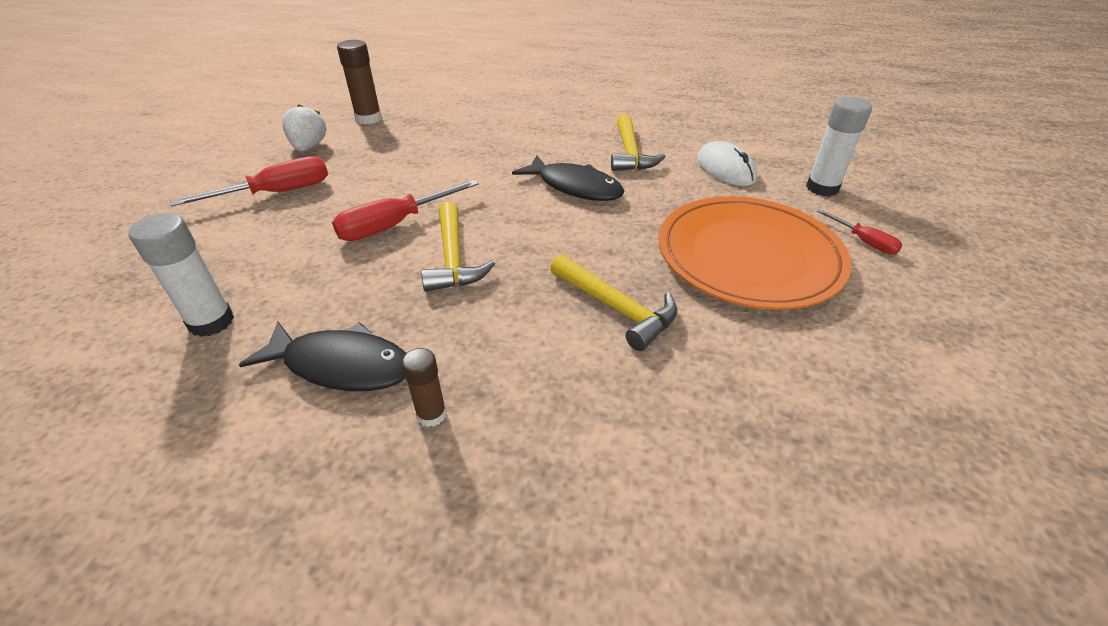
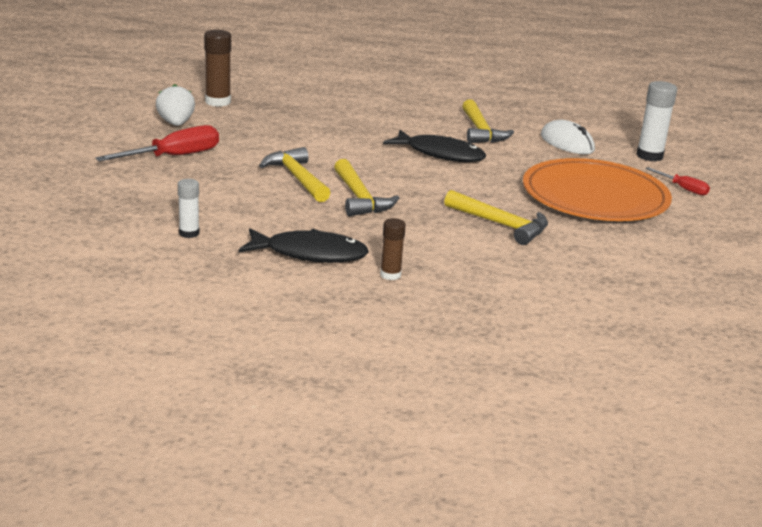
camera: 10 degrees left, 15 degrees down
(211, 322) = (189, 233): white glue stick -> white glue stick, size x0.61
(395, 225) = (297, 178): red screwdriver -> yellow hammer

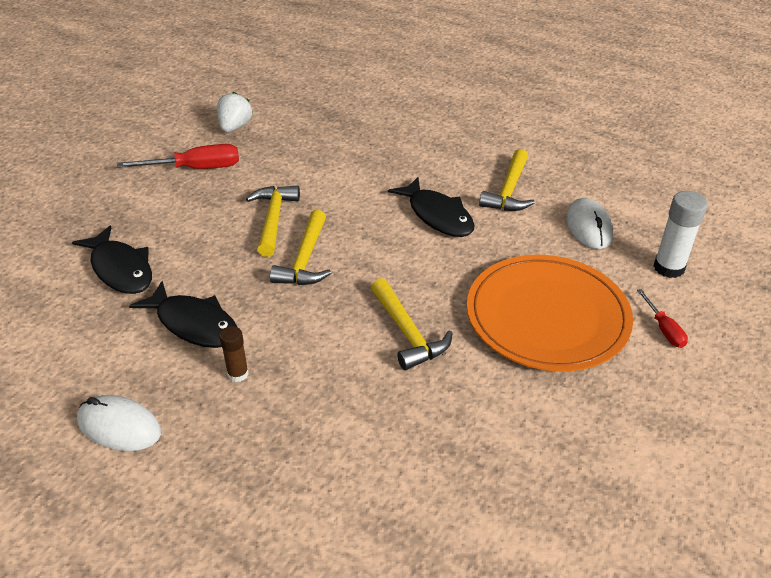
camera: 30 degrees right, 15 degrees up
(189, 233) = (120, 269): white glue stick -> black fish
(218, 102) = (294, 105): brown glue stick -> none
(325, 326) = (119, 426): none -> white mouse

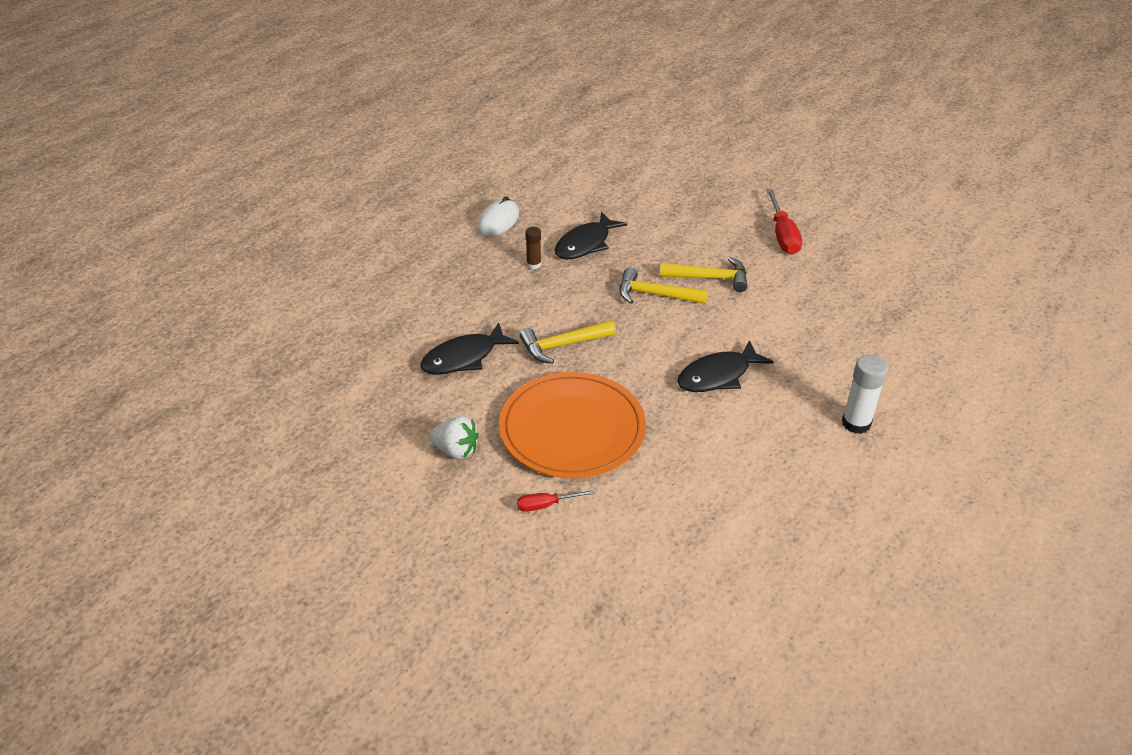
camera: 95 degrees right, 0 degrees up
(120, 269) = (647, 209): black fish -> black fish (464, 358)
(235, 127) = (856, 254): white strawberry -> white strawberry (456, 450)
(509, 191) = (763, 431): yellow hammer -> none
(588, 227) = (701, 483): white mouse -> none
(668, 268) = (633, 533): white glue stick -> white glue stick (856, 423)

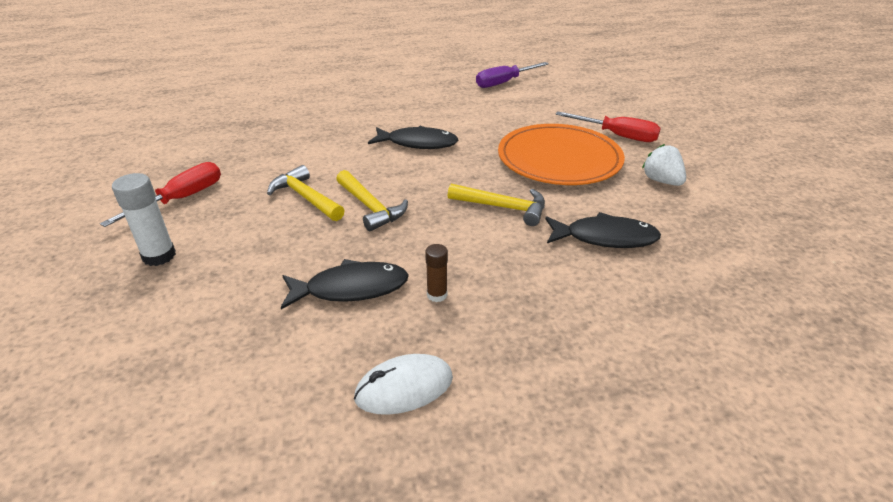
camera: 140 degrees left, 5 degrees down
(546, 505) = (617, 136): red screwdriver -> red screwdriver, size x1.81
(780, 548) = (504, 83): none -> purple screwdriver
(856, 423) = (383, 98): white glue stick -> white glue stick (159, 256)

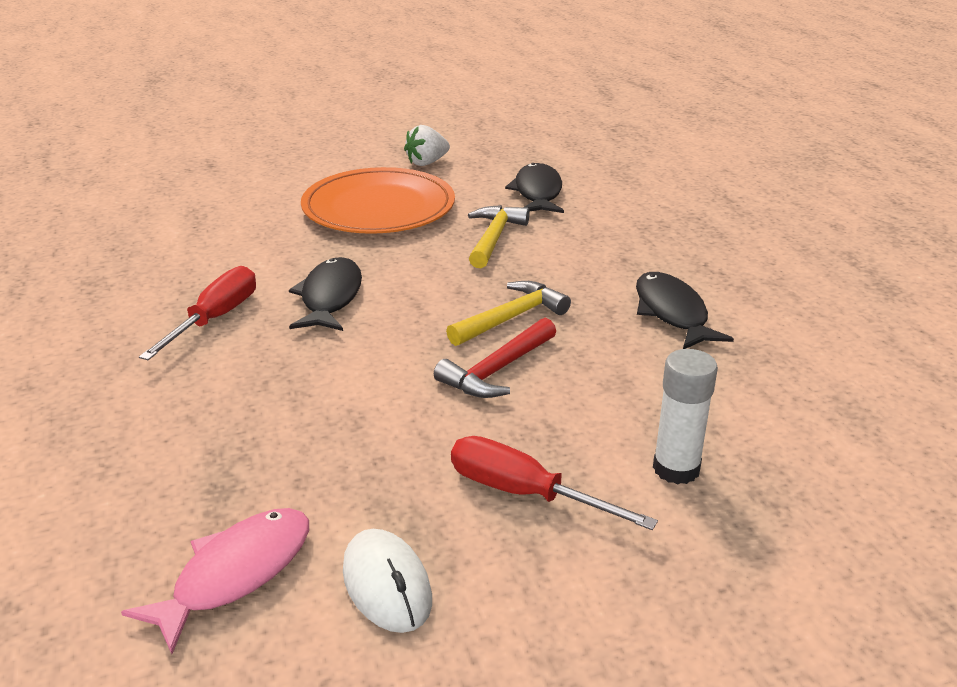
camera: 95 degrees left, 5 degrees down
(188, 129) = (236, 574): none -> pink fish
(305, 197) = (497, 370): yellow hammer -> red hammer
(404, 388) = (781, 275): white mouse -> white mouse (386, 585)
(437, 295) = (659, 267): brown glue stick -> none
(504, 83) = (118, 239): purple screwdriver -> none
(617, 136) = (320, 175): red screwdriver -> red screwdriver (215, 319)

